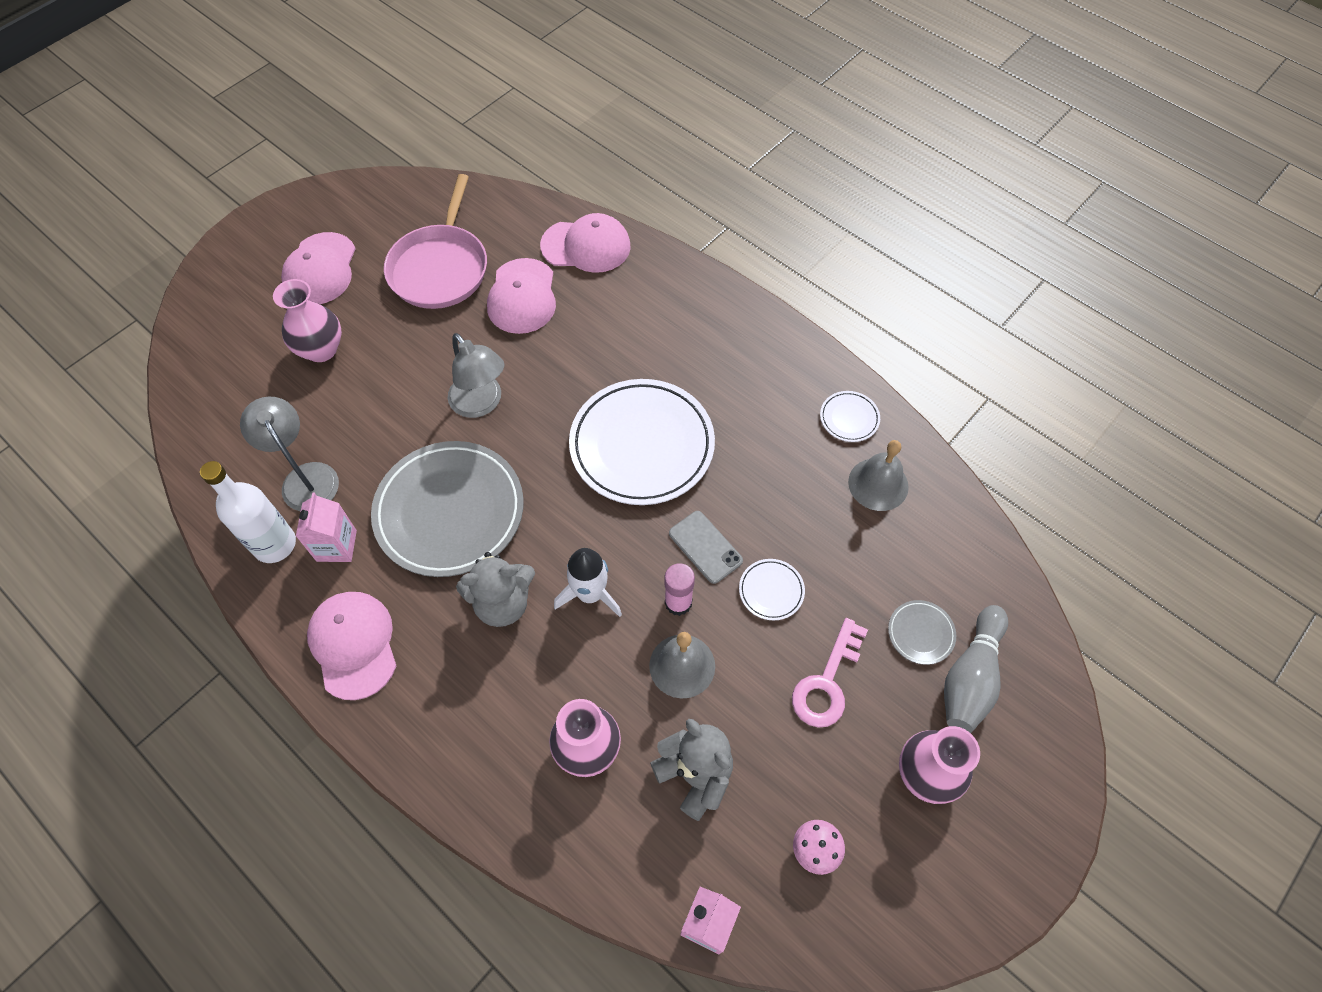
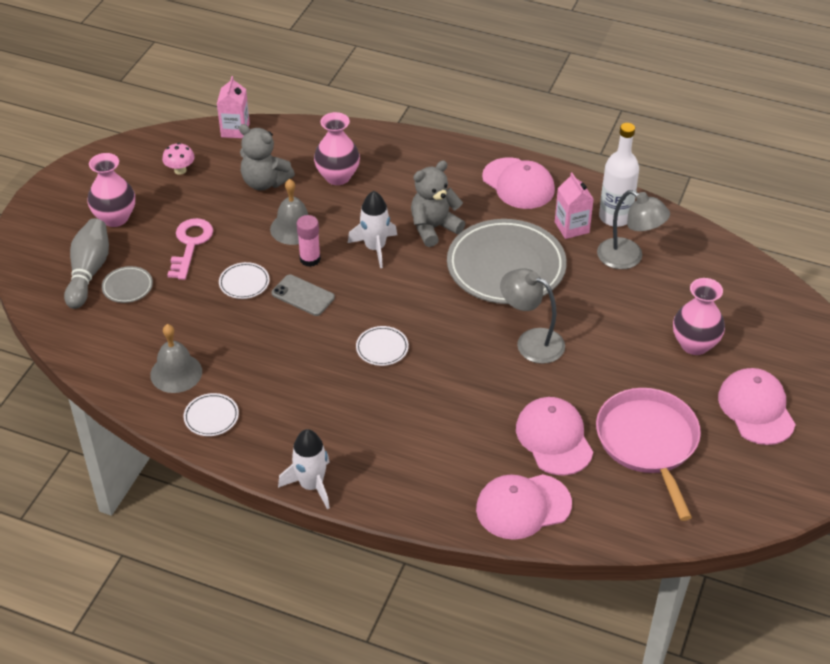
camera: 160 degrees right, 15 degrees down
(642, 445) = (382, 348): white plate -> white plate, size x0.42
(768, 318) = (311, 485): none -> white rocket

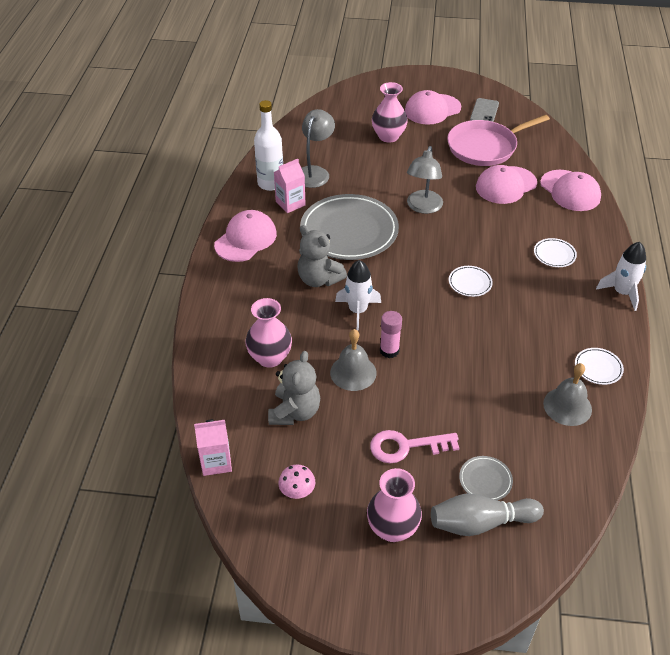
camera: 105 degrees left, 0 degrees up
(244, 283) = (439, 389): white plate -> white plate (554, 255)
(303, 295) = (435, 344): grey phone -> grey phone (484, 112)

